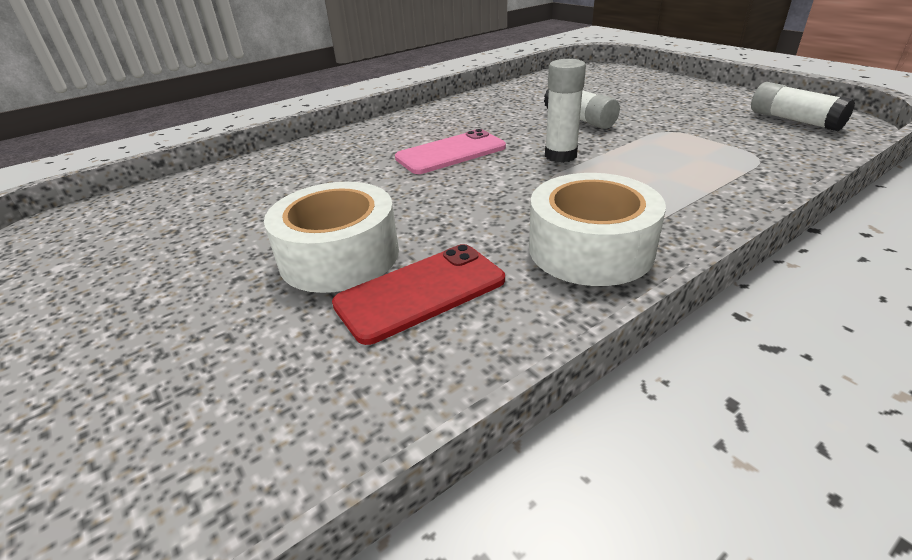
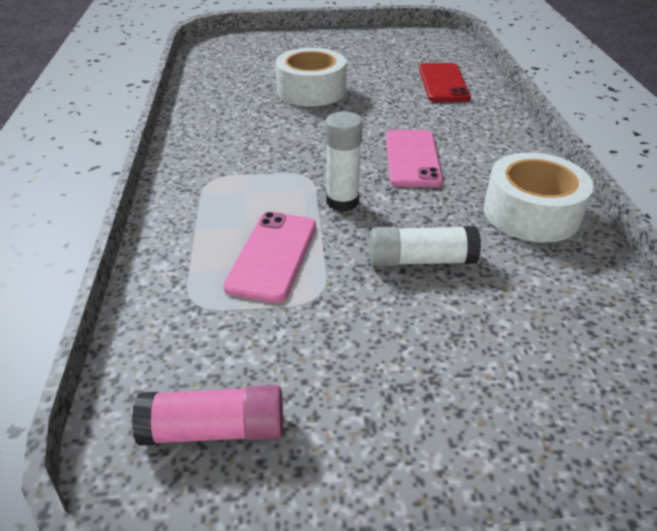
camera: 120 degrees right, 5 degrees up
(420, 292) = (251, 100): red phone -> red phone (443, 83)
(590, 249) = (213, 151): white tape -> white tape (531, 213)
(667, 154) = (272, 255): none -> pink phone
(794, 120) = (214, 429): white glue stick -> pink glue stick

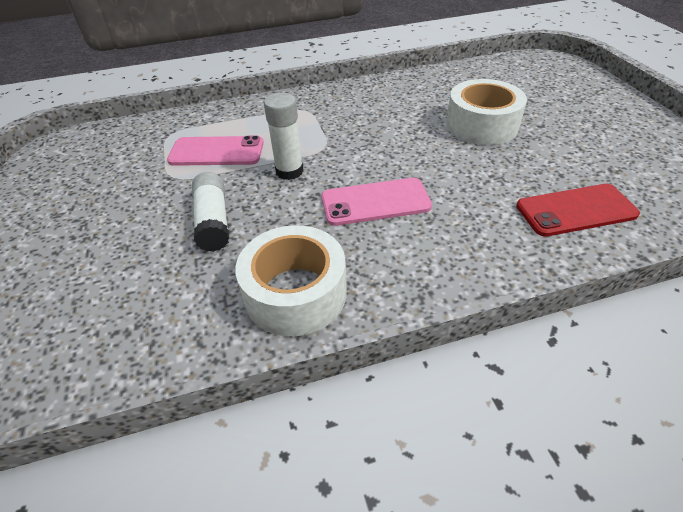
camera: 80 degrees right, 5 degrees up
(214, 429) = (72, 161): pink glue stick -> none

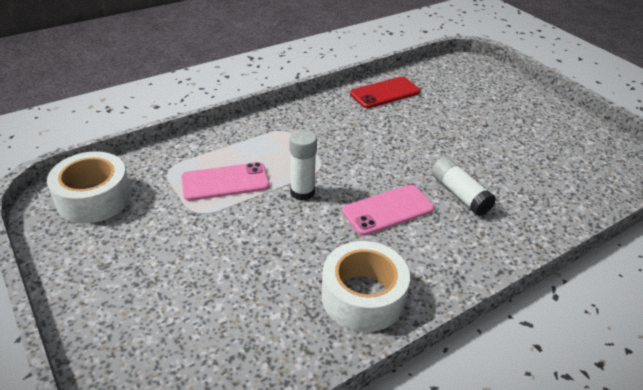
camera: 20 degrees left, 5 degrees down
(213, 221) = (260, 248): white glue stick -> white glue stick (459, 194)
(481, 125) = (440, 130): white tape -> white tape (94, 198)
(576, 210) = (537, 195): red phone -> red phone (385, 93)

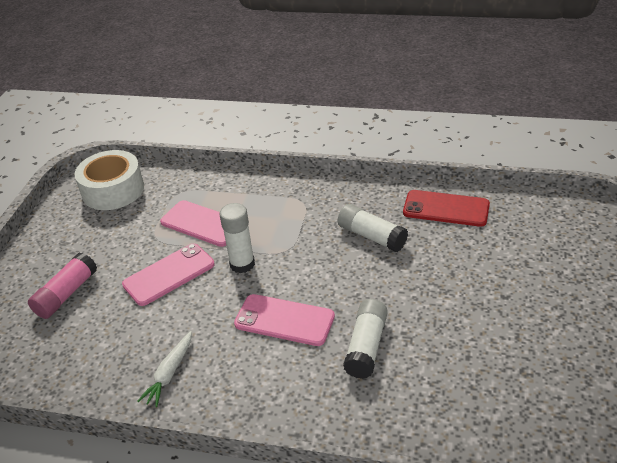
camera: 50 degrees right, 0 degrees up
(177, 302) = (66, 294): none -> pink glue stick
(253, 231) = (169, 274): none -> pink phone
(363, 296) = (169, 373): white tape -> white carrot
(365, 129) = (371, 236): none -> white glue stick

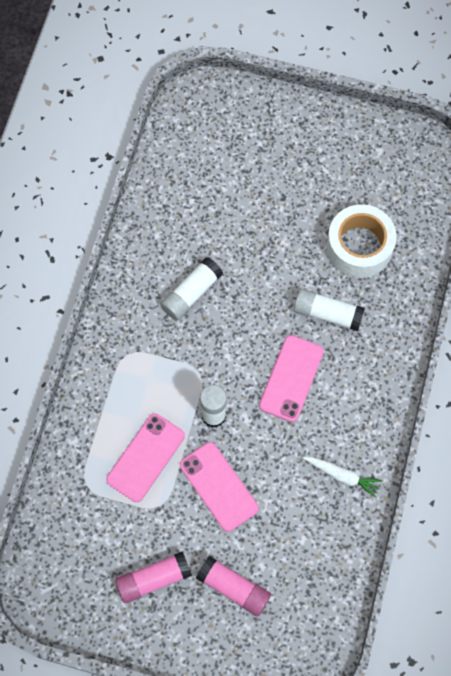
camera: 90 degrees left, 30 degrees up
(88, 240) = (153, 579): none -> pink glue stick
(113, 190) = (68, 564): white tape -> white tape (359, 247)
(446, 209) = (162, 221): red phone -> none

